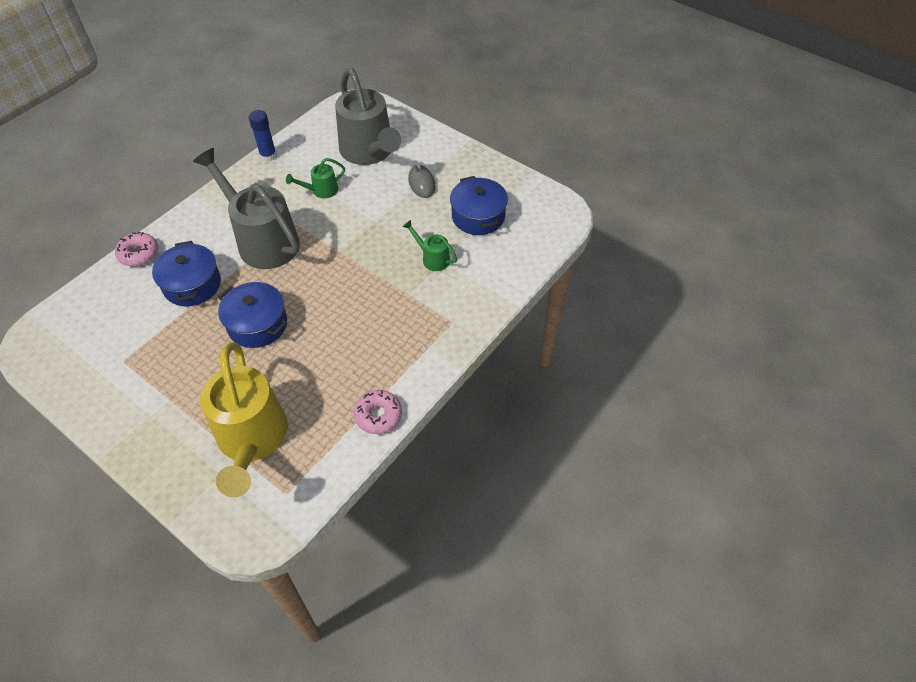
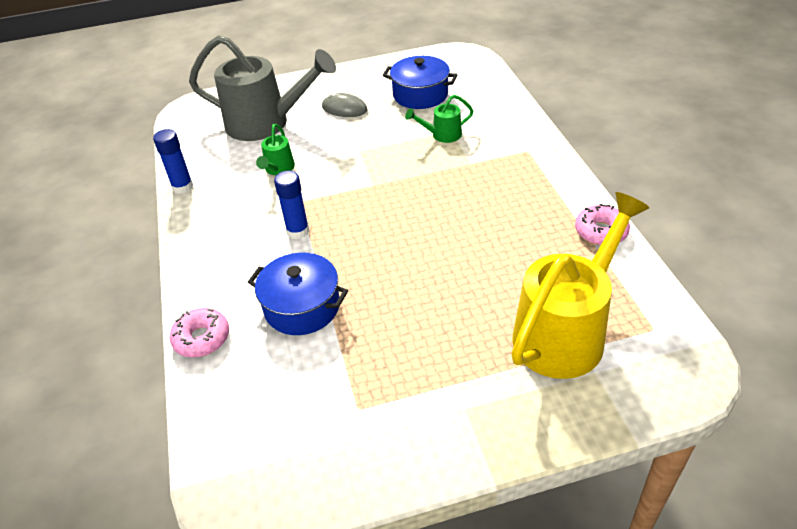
camera: 50 degrees left, 10 degrees down
(252, 440) = (566, 331): yellow watering can -> yellow watering can turned 75 degrees counterclockwise
(257, 324) = (412, 274): blue pot -> none
(262, 240) = (298, 231): grey watering can -> blue glue stick

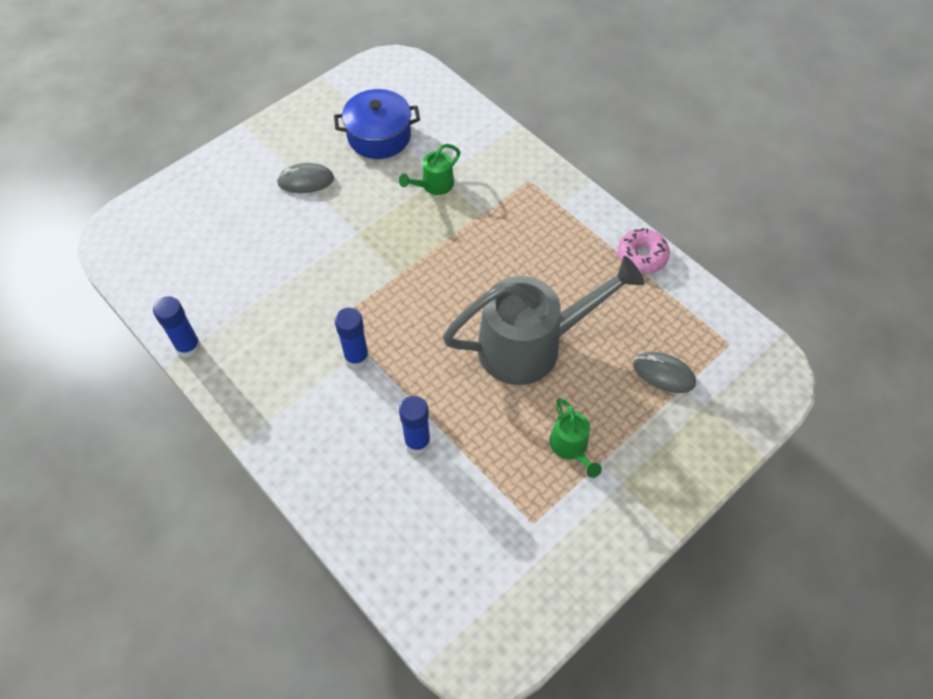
camera: 30 degrees left, 15 degrees up
(202, 338) = (341, 515): pink donut -> none
(266, 123) = (227, 228): grey watering can -> grey watering can (532, 345)
(278, 169) = (283, 286): green watering can -> green watering can (571, 447)
(302, 307) = (417, 442): blue pot -> blue glue stick
(566, 331) = (663, 374): yellow watering can -> grey mouse

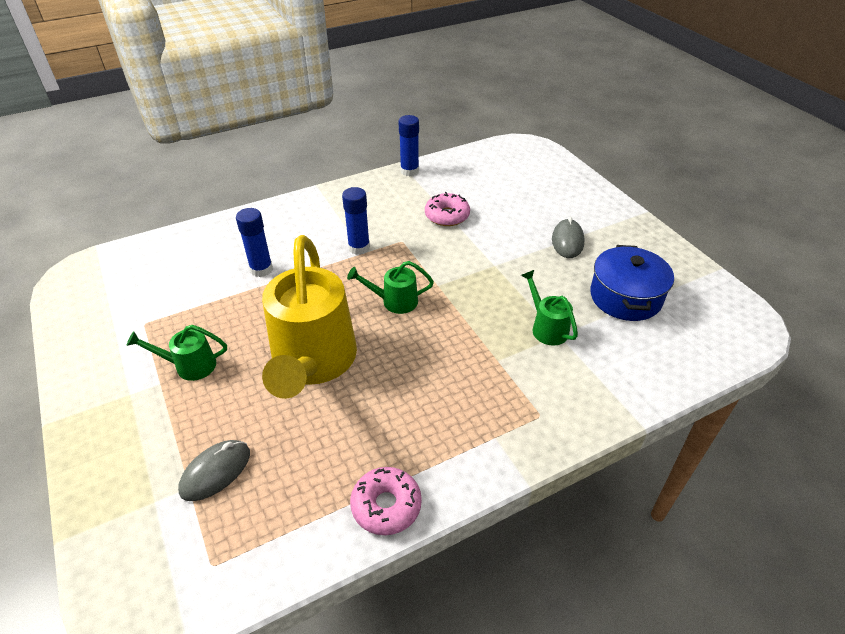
camera: 105 degrees right, 15 degrees down
(280, 288) = (447, 216): none -> pink donut
(433, 303) = (394, 301): none -> green watering can
(532, 345) = (312, 363): grey watering can -> yellow watering can

